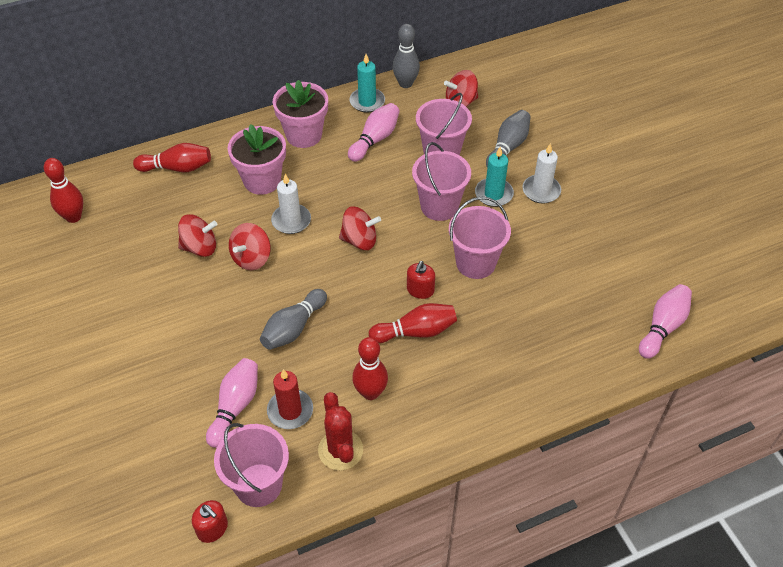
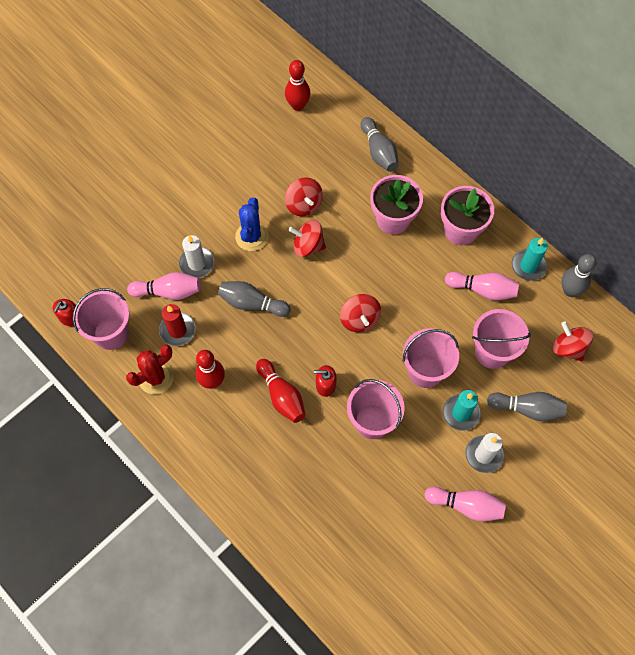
camera: 70 degrees right, 15 degrees up
(177, 168) = (379, 151): red bowling pin -> grey bowling pin
(211, 305) = (252, 236): none -> blue cactus
(291, 221) = (358, 259): white candle -> white candle (197, 263)
(663, 327) = (363, 603): pink bowling pin -> pink bowling pin (466, 506)

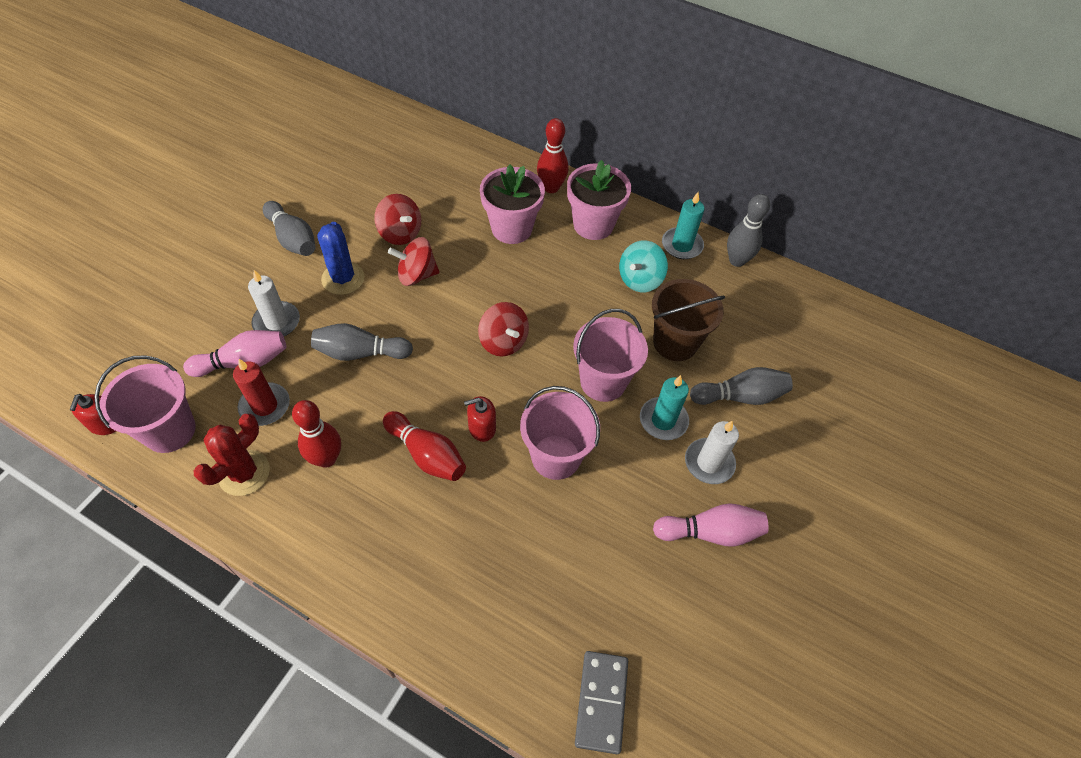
camera: 20 degrees left, 10 degrees down
(298, 105) = (368, 138): red bowling pin -> red bowling pin (551, 188)
(353, 595) = (601, 702): none -> grey domino
(379, 151) = (475, 166): grey bowling pin -> grey bowling pin (293, 239)
(483, 290) = (640, 279): pink bowling pin -> turquoise spinning top
(492, 352) = (675, 342): pink bucket -> brown bucket
(568, 348) = (759, 319): red spinning top -> none

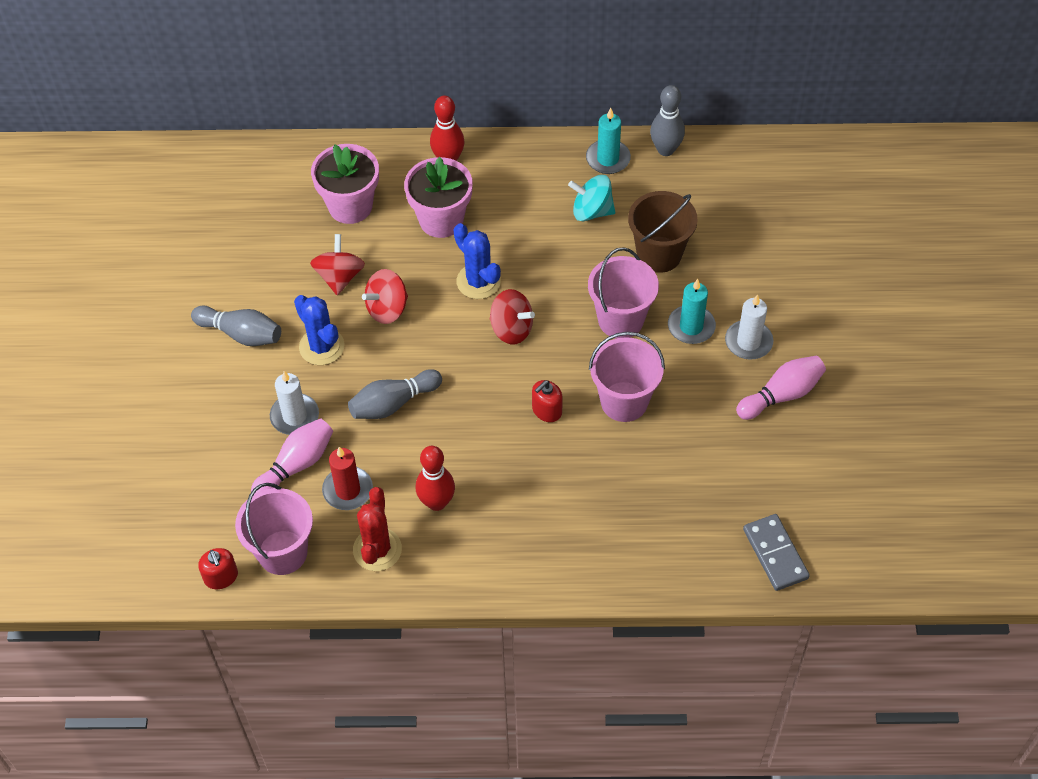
camera: 25 degrees left, 0 degrees up
(400, 233) = (339, 277): red spinning top -> red spinning top turned 105 degrees counterclockwise
(427, 454) = (517, 455): red bowling pin -> none
(505, 289) = (478, 281): none -> blue cactus
(593, 225) = (514, 178): pink flower pot -> pink flower pot (350, 206)
(640, 279) = (592, 211): turquoise spinning top -> turquoise spinning top turned 90 degrees clockwise
(740, 396) = (741, 273): grey bowling pin -> none

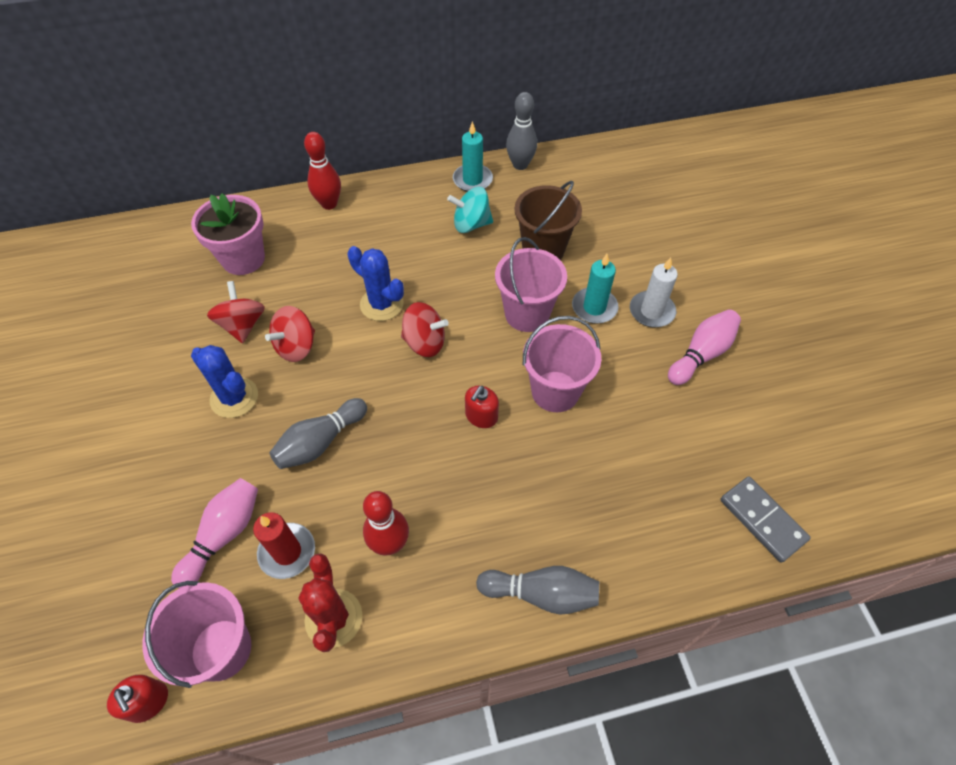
camera: 15 degrees left, 0 degrees up
(241, 334) = (146, 401): grey bowling pin -> grey bowling pin (541, 594)
(294, 416) = (215, 479): white candle -> none
(441, 220) = (333, 256): pink flower pot -> none

